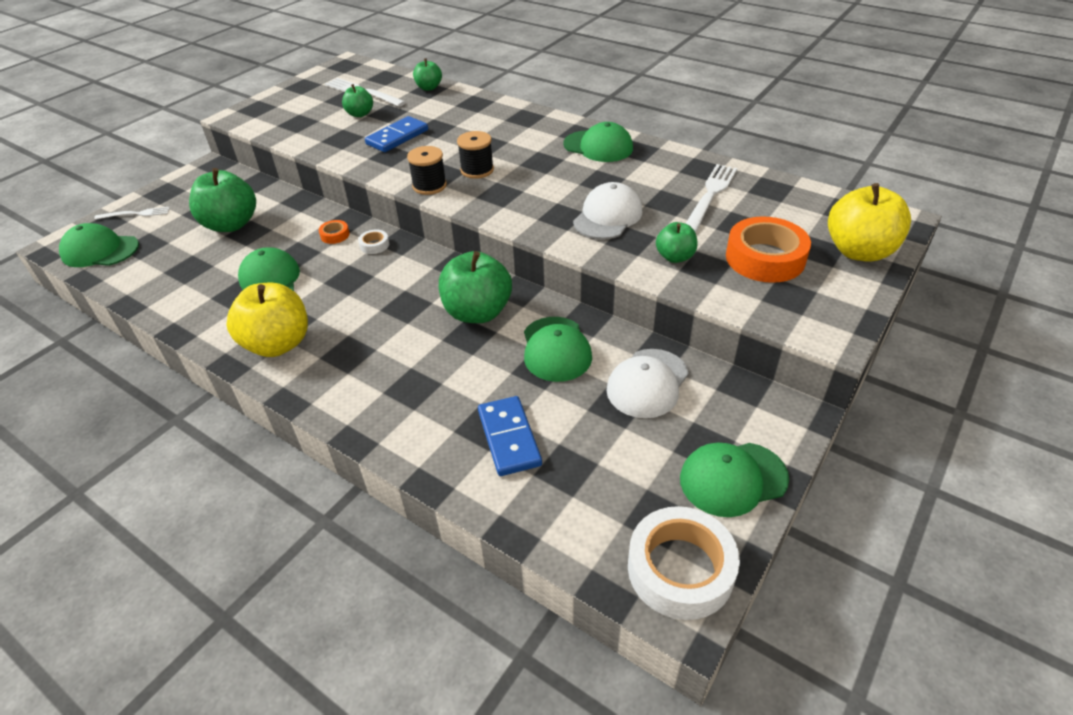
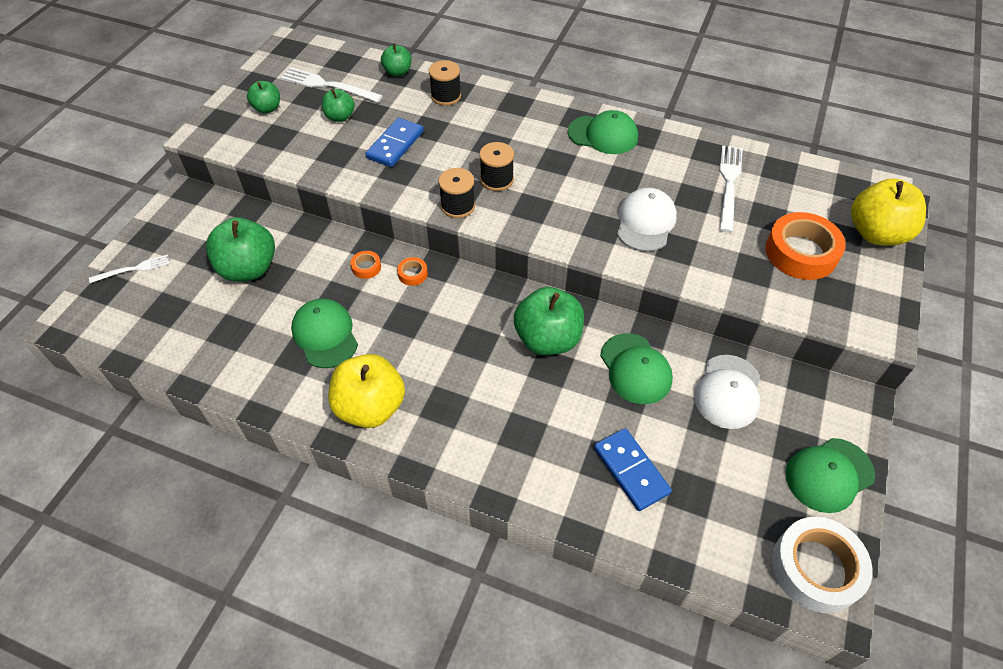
camera: 15 degrees left, 10 degrees up
(100, 250) = (119, 323): green cap -> none
(374, 245) = (413, 274): white tape -> orange tape
(463, 107) = (446, 96): none -> black spool
(675, 257) = (723, 262): green apple -> green apple (267, 108)

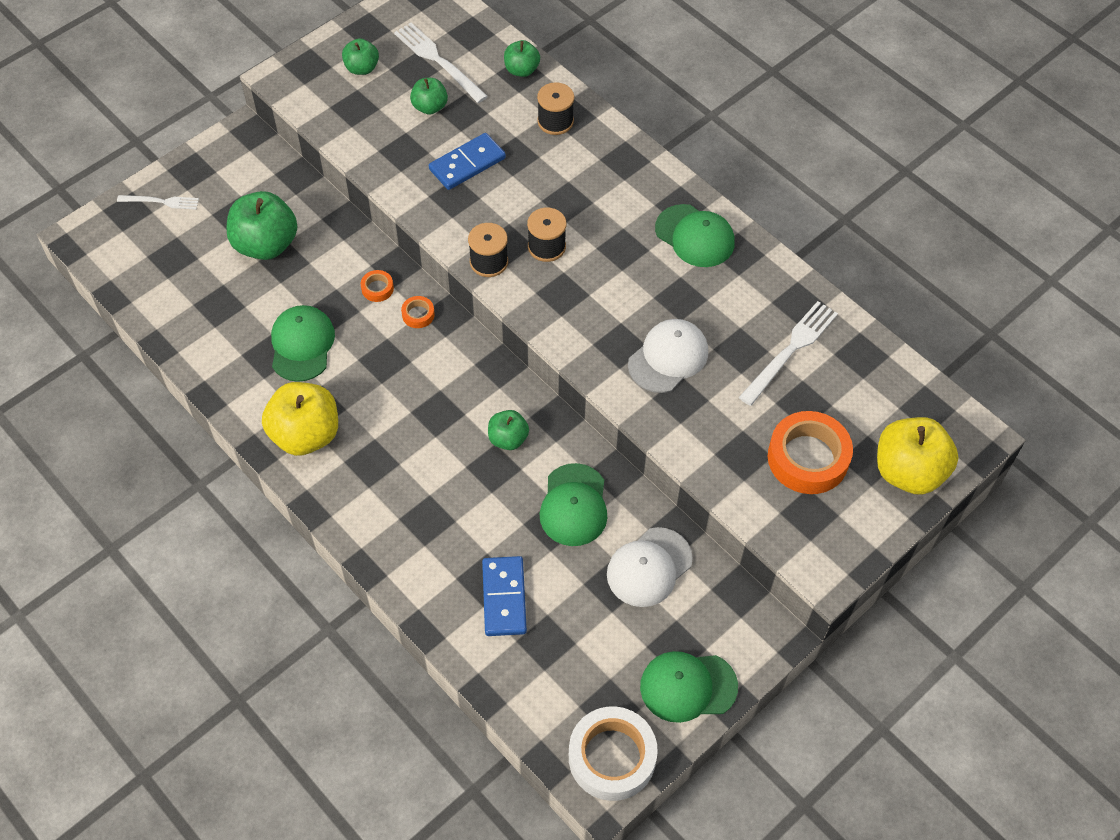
camera: 25 degrees right, 5 degrees up
(547, 339) = (508, 439): green apple -> green apple, size x0.55

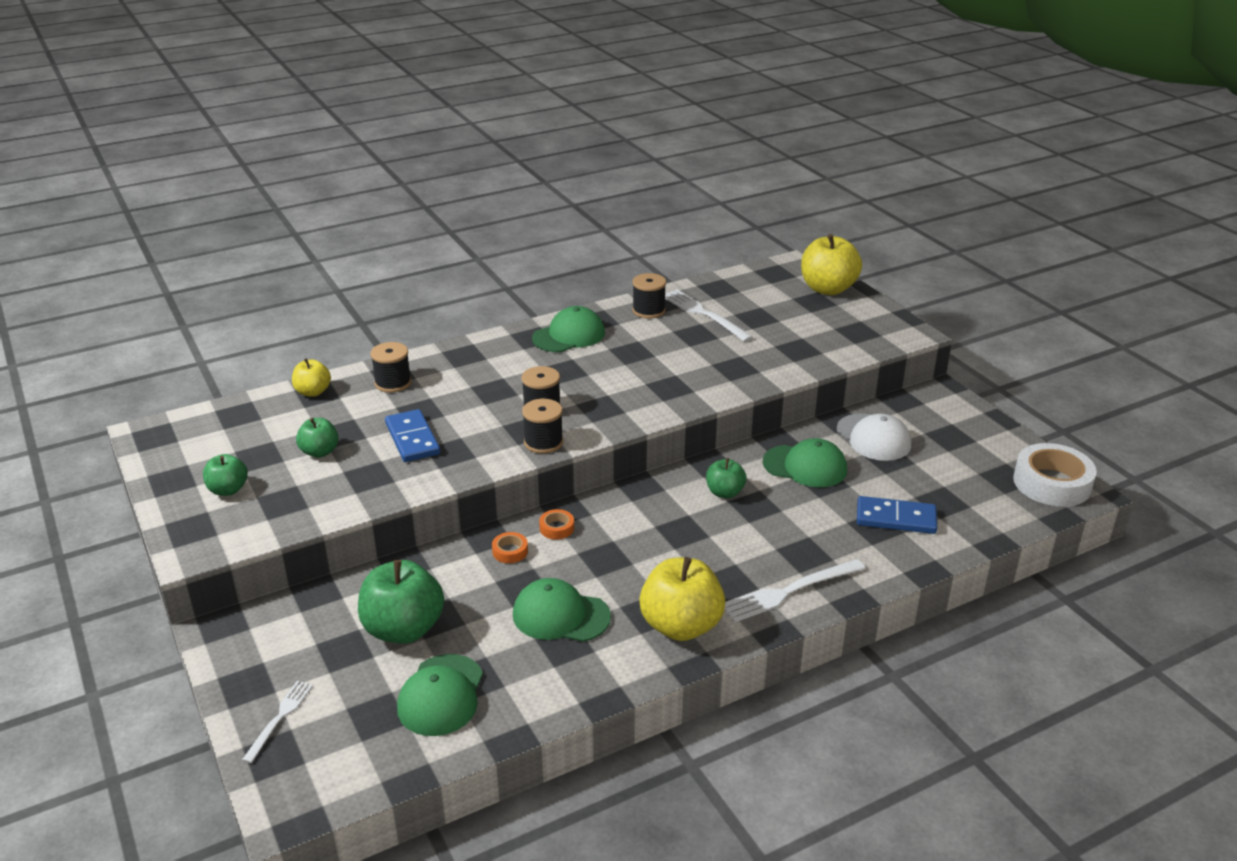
camera: 75 degrees left, 25 degrees down
(438, 61) = (260, 438): white fork -> white fork (789, 591)
(521, 70) = (313, 392): green apple -> yellow apple
(668, 358) = (691, 367): white cap -> none
(688, 686) = (986, 437): green cap -> green cap (441, 695)
(778, 296) = (648, 310): none -> black spool
(808, 458) = (807, 324): orange tape -> none

